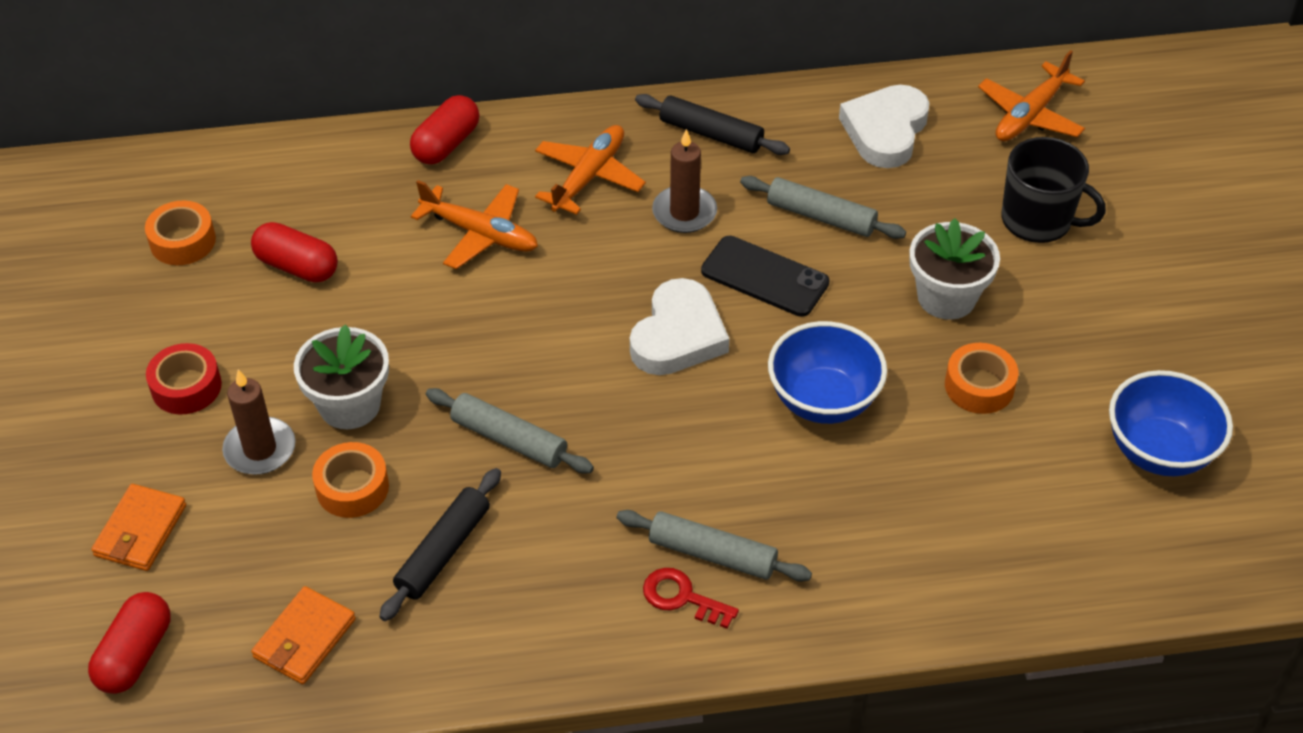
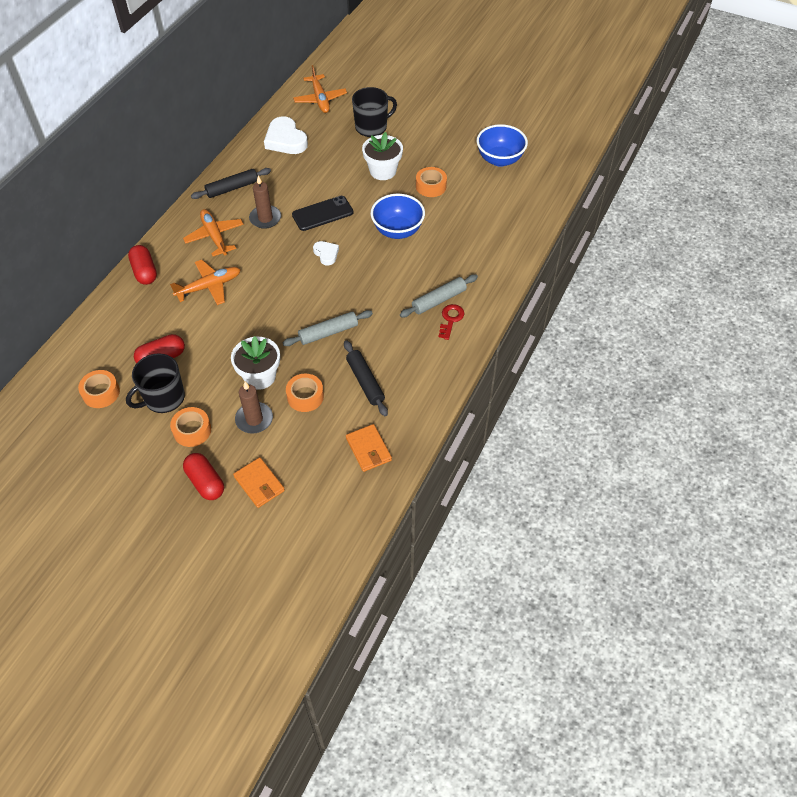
camera: 55 degrees left, 5 degrees up
(135, 655) = (326, 515): red capsule -> red capsule (205, 482)
(186, 387) = (192, 430): red tape -> orange tape
(223, 316) = (164, 398): none -> black mug
(678, 335) = (326, 254): white heart -> white heart, size x0.55
(682, 597) = (450, 319): red key -> red key turned 135 degrees clockwise
(820, 217) = (309, 181): grey rolling pin -> none

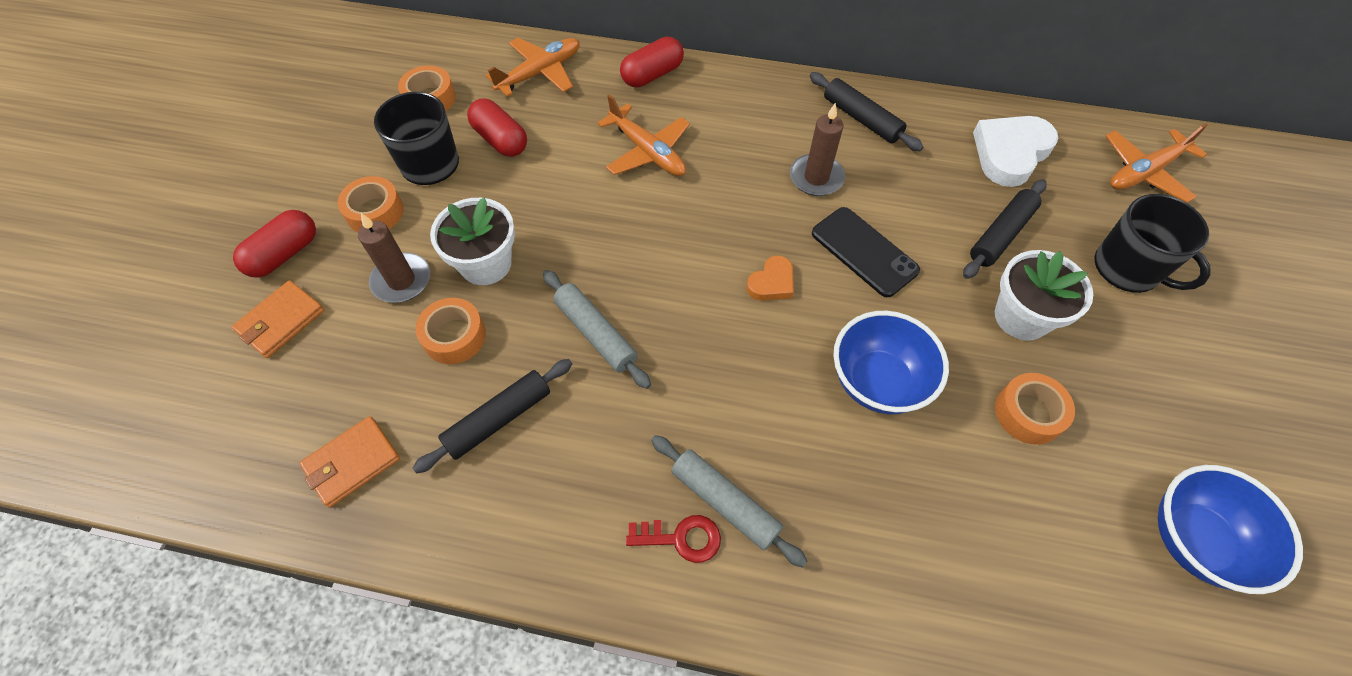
camera: 75 degrees right, 5 degrees up
(215, 236) = (750, 128): orange plane -> orange plane (539, 73)
(326, 254) = (772, 282): white heart -> orange heart
(334, 161) = (1001, 235): none -> black rolling pin

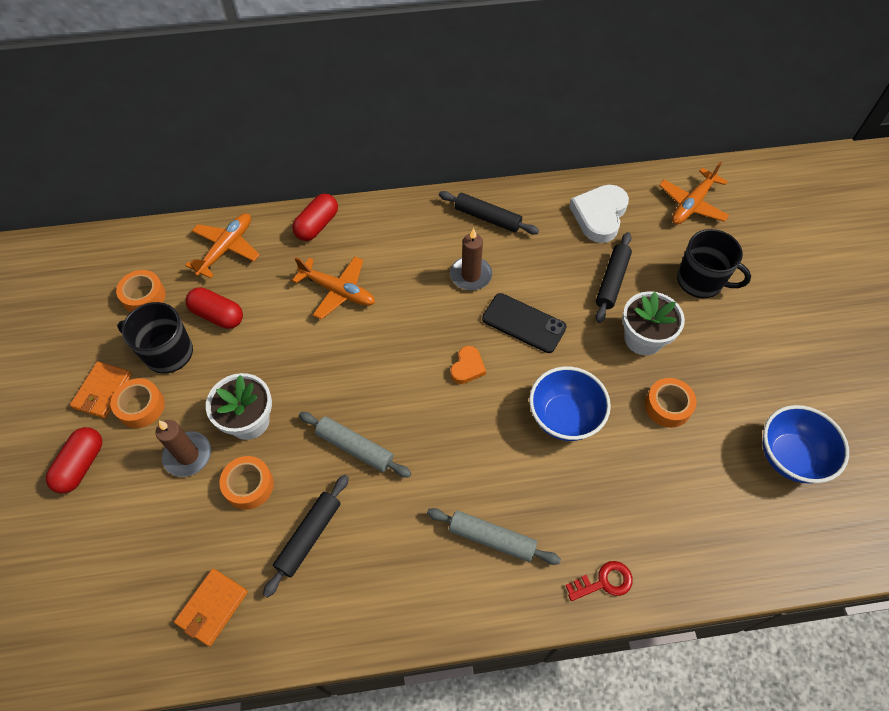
camera: 20 degrees left, 0 degrees up
(281, 321) = (104, 520): orange wallet -> orange wallet (102, 391)
(681, 538) = (471, 574): red key -> red key (604, 581)

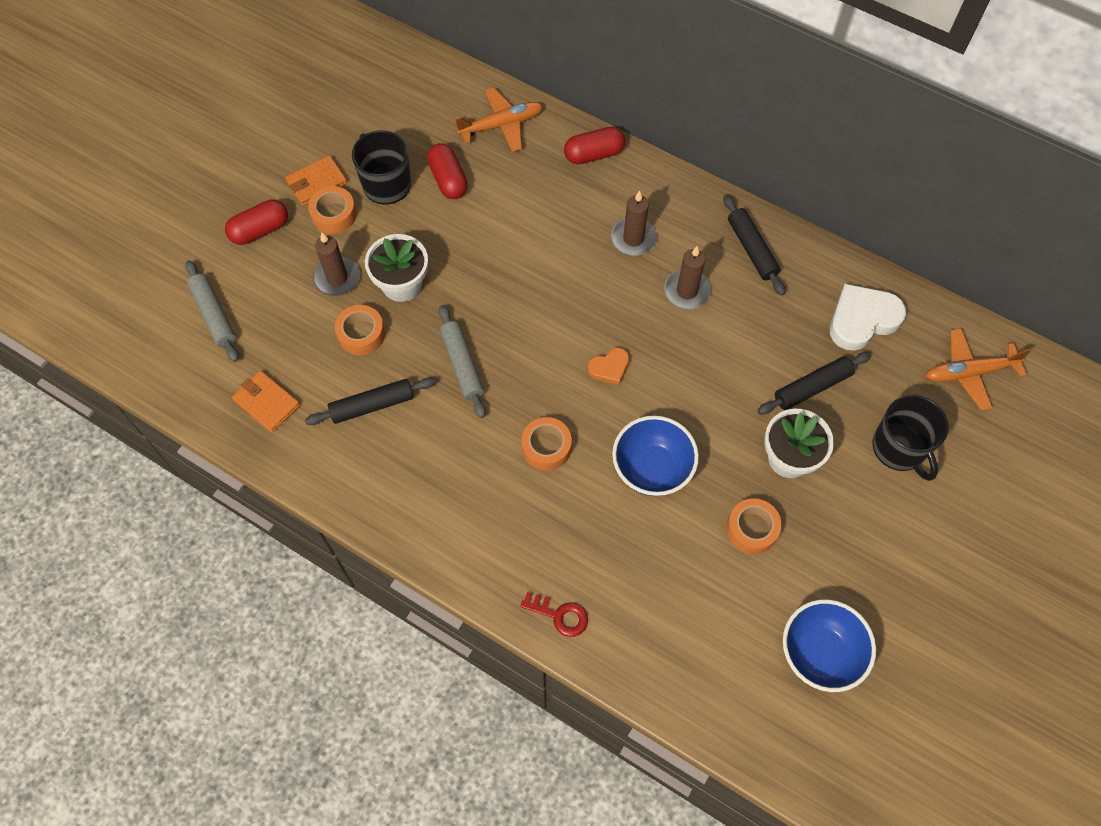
camera: 40 degrees right, 5 degrees up
(144, 296) = (405, 124): orange tape -> orange tape (546, 447)
(212, 607) = (267, 402): orange wallet -> orange wallet turned 60 degrees clockwise
(337, 291) = (560, 225): orange plane -> none
(400, 265) = (633, 238): none -> brown candle
(491, 539) = (503, 514): grey rolling pin -> grey rolling pin (214, 315)
(523, 323) = (693, 366): black phone -> none

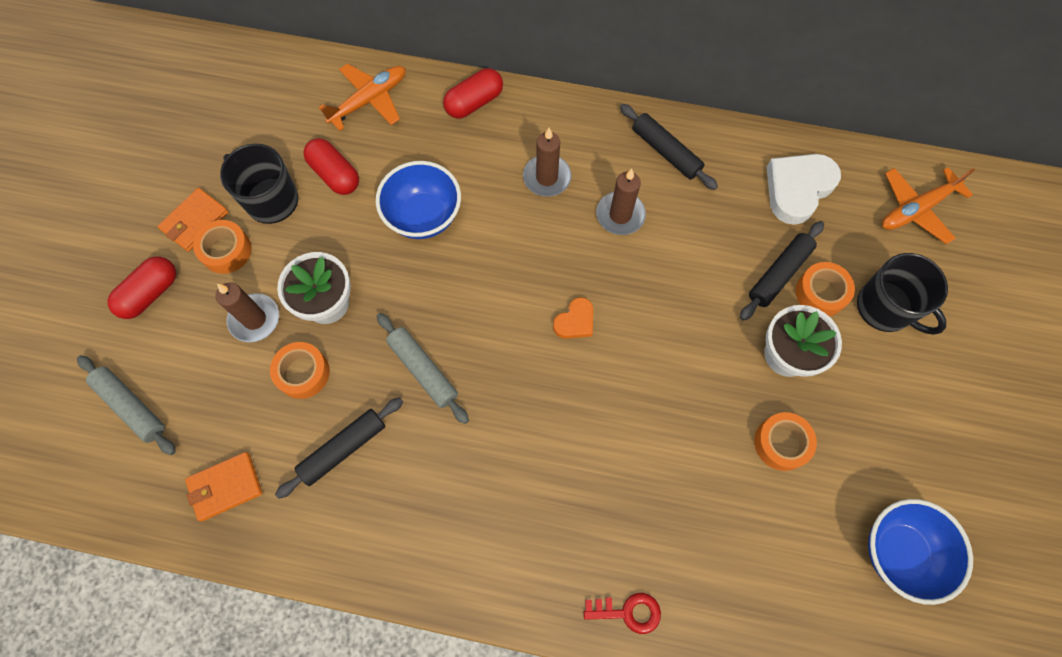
camera: 20 degrees left, 5 degrees up
(267, 402) = (225, 487): orange wallet -> orange wallet turned 45 degrees counterclockwise
(546, 447) = (544, 430): orange tape -> orange tape (821, 293)
(652, 469) = (659, 415): blue bowl -> blue bowl (423, 216)

